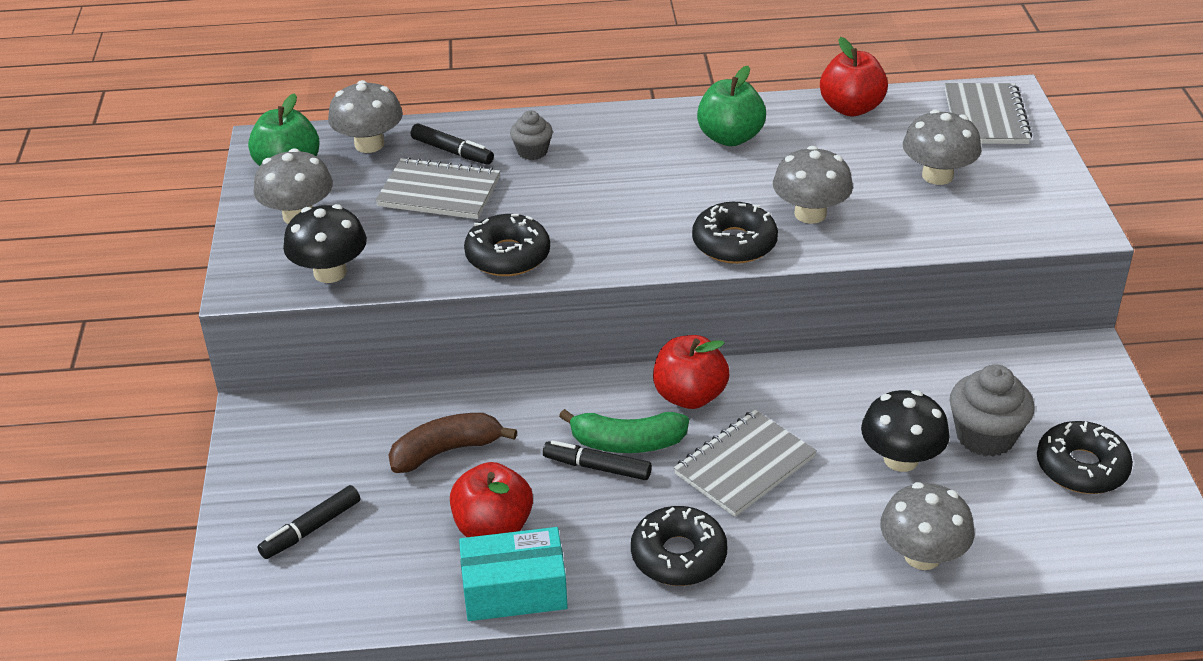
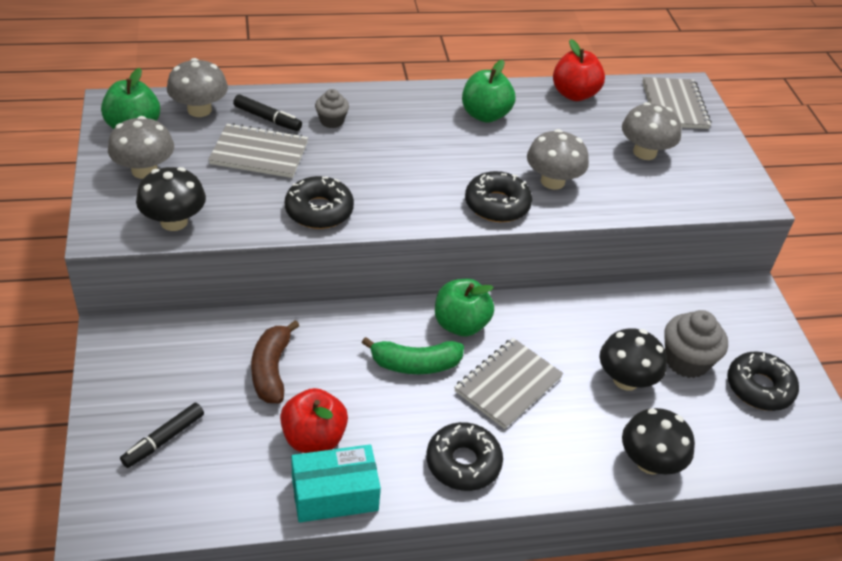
camera: 10 degrees left, 5 degrees up
(446, 451) = (271, 370): brown banana -> brown banana turned 60 degrees counterclockwise
(597, 467) = (393, 385): black marker -> none
(689, 396) = (460, 324): red apple -> green apple
(922, 555) = (650, 462): grey mushroom -> black mushroom

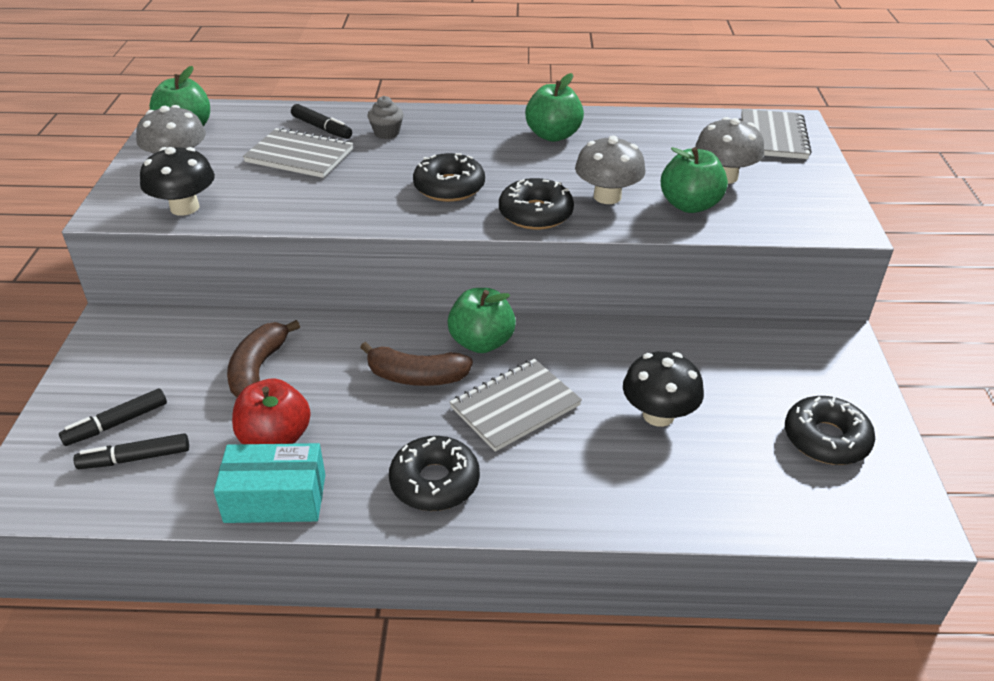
camera: 15 degrees right, 5 degrees down
(195, 472) = (135, 458): none -> black marker
(199, 110) = (257, 118): grey mushroom -> none
(319, 210) = (338, 207): black donut -> black donut (449, 187)
(415, 364) = (416, 377): green banana -> brown banana
(574, 94) = (659, 122): red apple -> none
(624, 186) = (689, 205): none -> green apple
(650, 462) = (663, 506): black mushroom -> none
(686, 361) = (739, 402): grey cupcake -> none

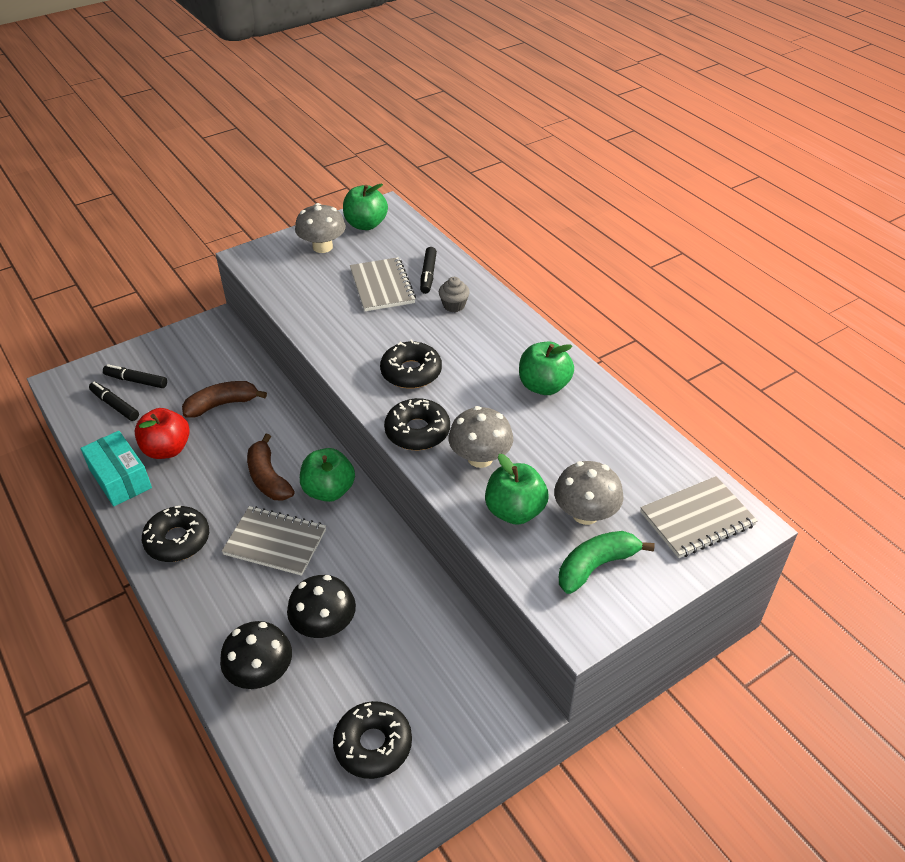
camera: 55 degrees right, 5 degrees up
(184, 207) = (277, 279): black mushroom -> black mushroom (261, 673)
(785, 194) = (596, 566): none -> green banana

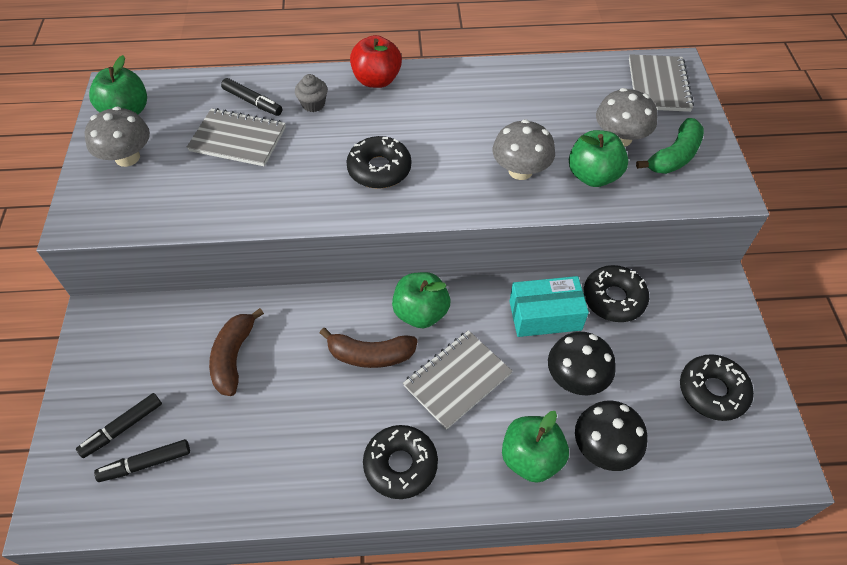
camera: 60 degrees left, 10 degrees up
(120, 478) = (271, 494): turquoise box -> turquoise box (545, 315)
(167, 449) = (261, 432): red apple -> red apple (376, 80)
(417, 431) = (460, 196): black donut -> black donut (613, 299)
(544, 386) = (464, 97): green apple -> green apple (531, 458)
(596, 566) = (674, 156): green banana -> green banana turned 135 degrees counterclockwise

